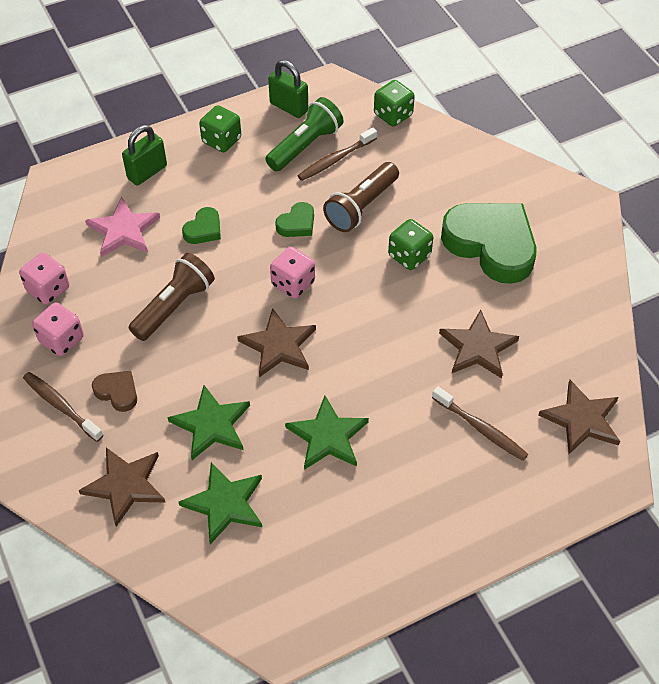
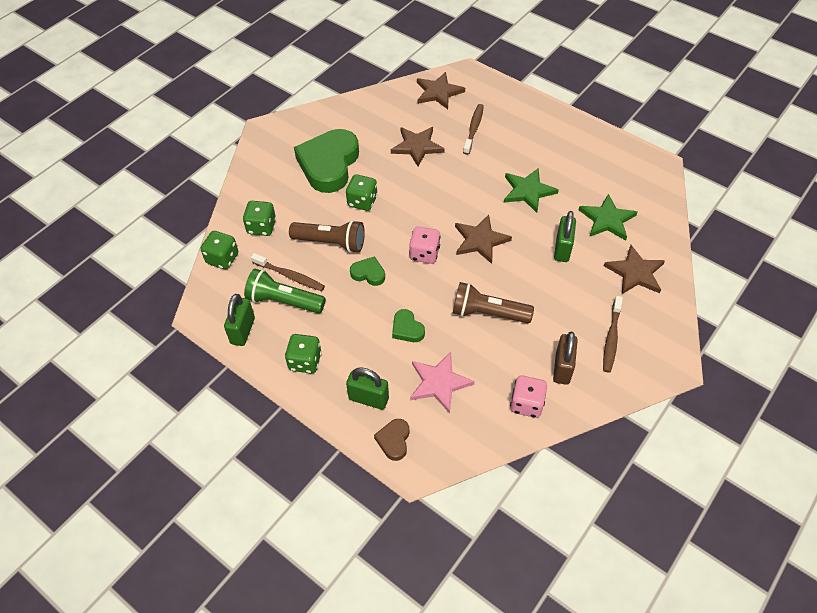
camera: 115 degrees left, 0 degrees up
(61, 340) = (562, 368): pink dice -> brown padlock
(117, 392) = (577, 311): brown heart -> brown heart (394, 440)
(203, 229) = (407, 329): green heart -> green heart turned 135 degrees counterclockwise
(211, 425) = (562, 249): green star -> green padlock
(420, 156) = (261, 227): none -> green dice

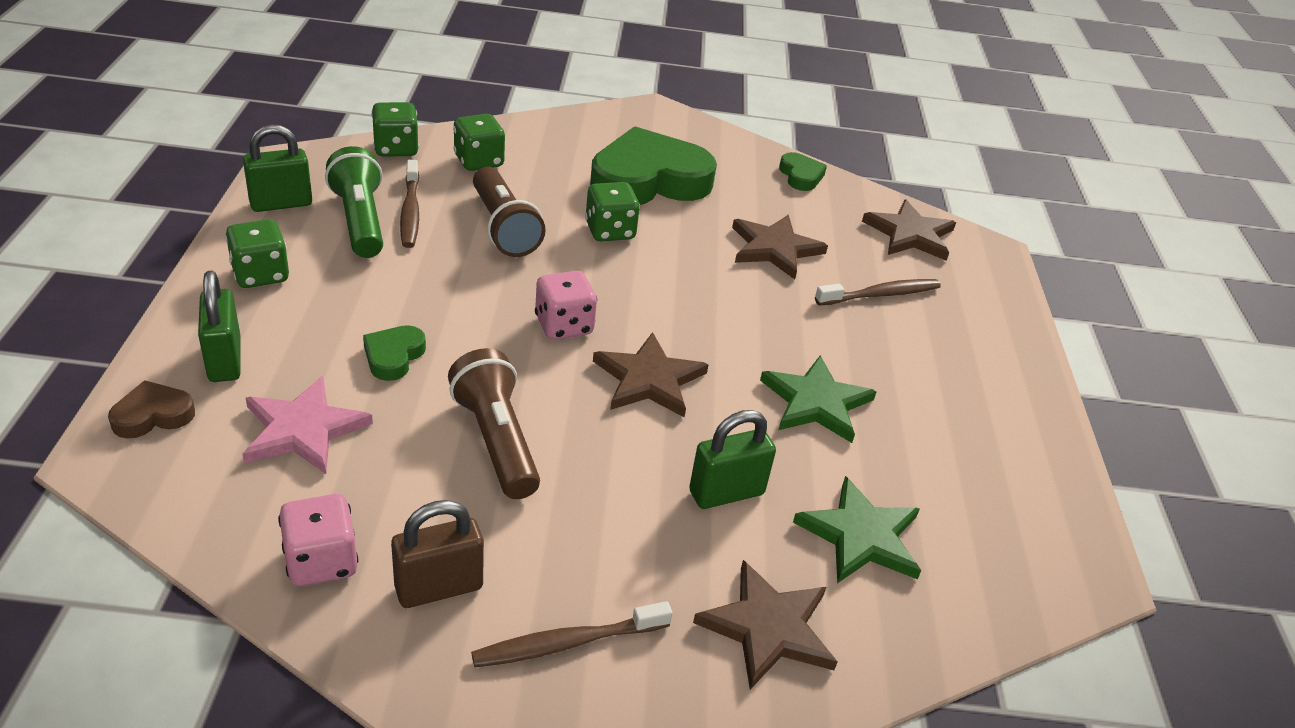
camera: 50 degrees right, 15 degrees down
(368, 273) = (474, 281): green heart -> green heart (801, 176)

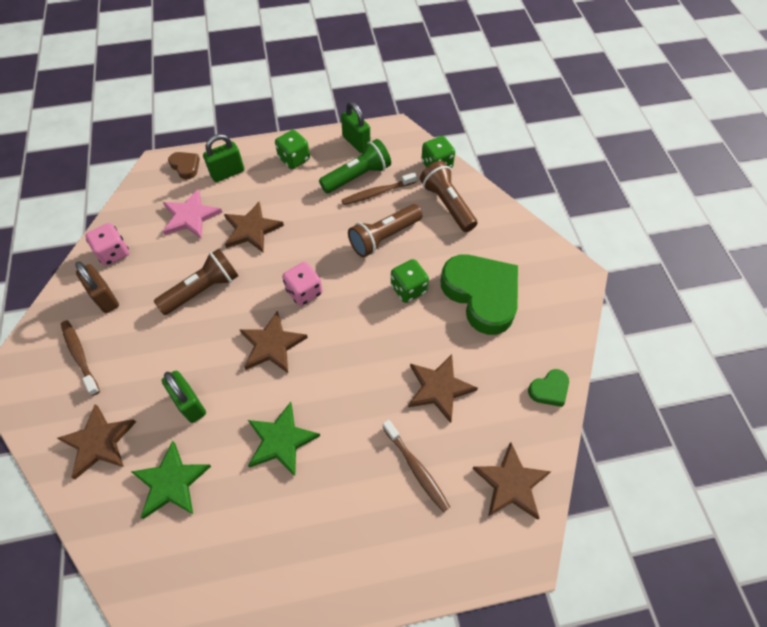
camera: 80 degrees right, 20 degrees up
(393, 356) = (251, 229): green heart -> brown star
(479, 161) = (447, 204): green dice -> brown flashlight

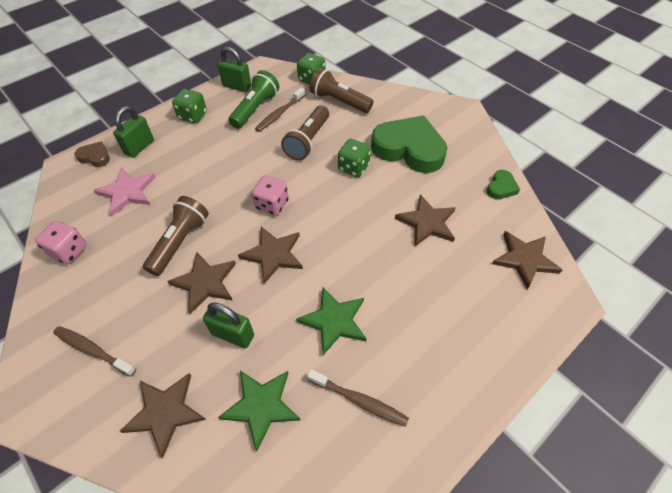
camera: 30 degrees left, 5 degrees down
(105, 298) = (86, 290): brown padlock -> none
(251, 229) = (192, 179): brown star -> brown star (205, 283)
(416, 468) = (453, 285): brown toothbrush -> brown toothbrush (359, 400)

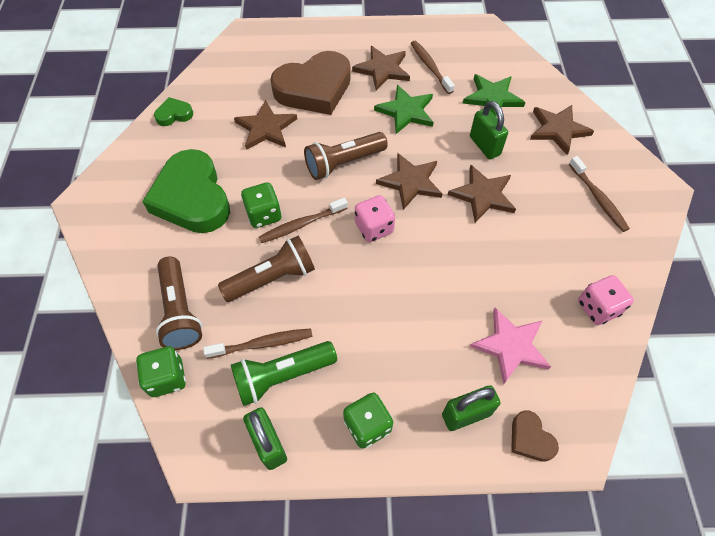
camera: 140 degrees left, 5 degrees up
(180, 242) = (484, 246): brown flashlight -> brown flashlight (343, 163)
(323, 177) = (301, 224): none -> brown toothbrush
(435, 284) = (314, 89): none -> brown heart
(524, 259) = (236, 65): brown star -> brown star (382, 69)

